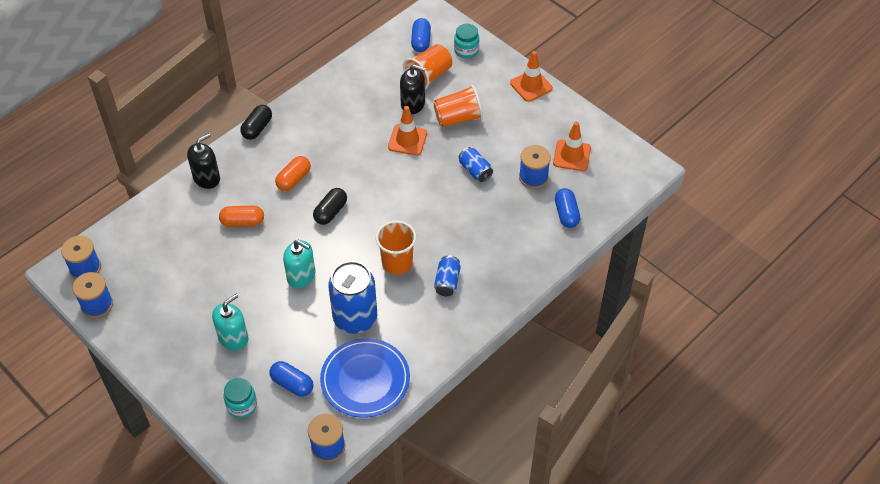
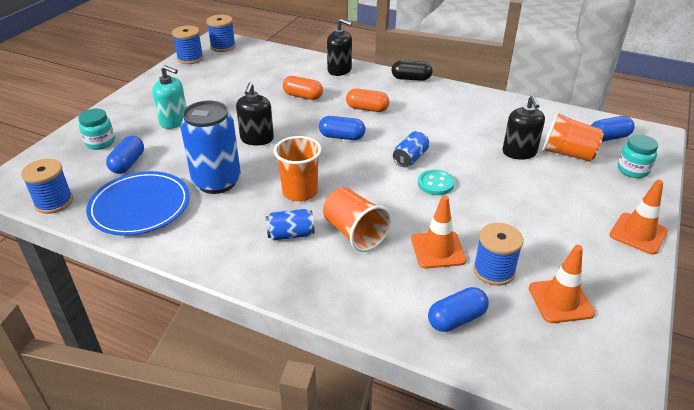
camera: 70 degrees right, 15 degrees down
(242, 222) = (303, 96): orange capsule -> orange capsule turned 45 degrees counterclockwise
(301, 276) = (257, 139): turquoise soap dispenser -> black soap dispenser
(330, 212) = (342, 137): black capsule -> blue capsule
(407, 140) = (468, 160): orange traffic cone -> orange traffic cone (438, 250)
(427, 172) = (435, 184): none -> turquoise button
(458, 118) = (530, 187): orange cup -> orange cup (354, 233)
(475, 170) = (465, 218): blue can -> blue can (410, 158)

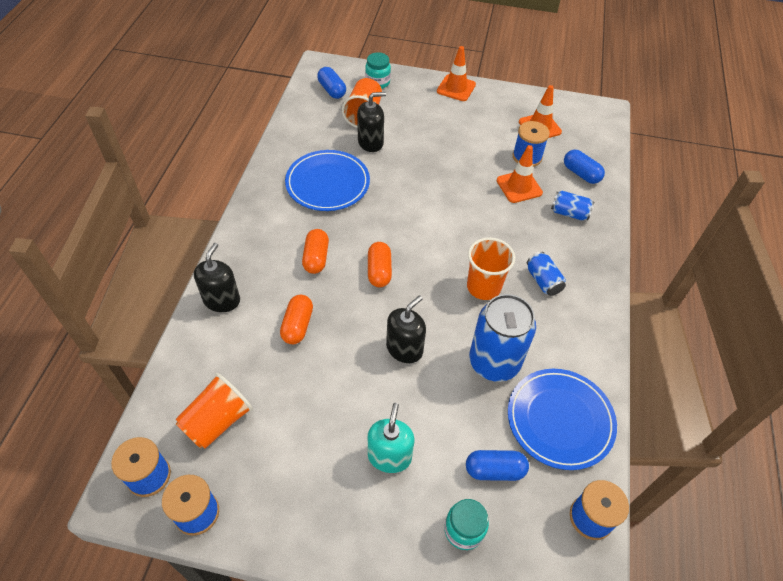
camera: 105 degrees left, 15 degrees up
(257, 139) = (404, 348): black soap dispenser -> black soap dispenser turned 45 degrees counterclockwise
(342, 137) = (379, 271): blue capsule -> orange capsule
(354, 233) = (522, 238): orange cup -> orange cup (217, 421)
(410, 158) = (402, 213): blue can -> blue can (569, 213)
(411, 78) = (238, 227): black capsule -> none
(435, 184) = (436, 193): turquoise button -> none
(458, 122) = (327, 183): none -> blue plate

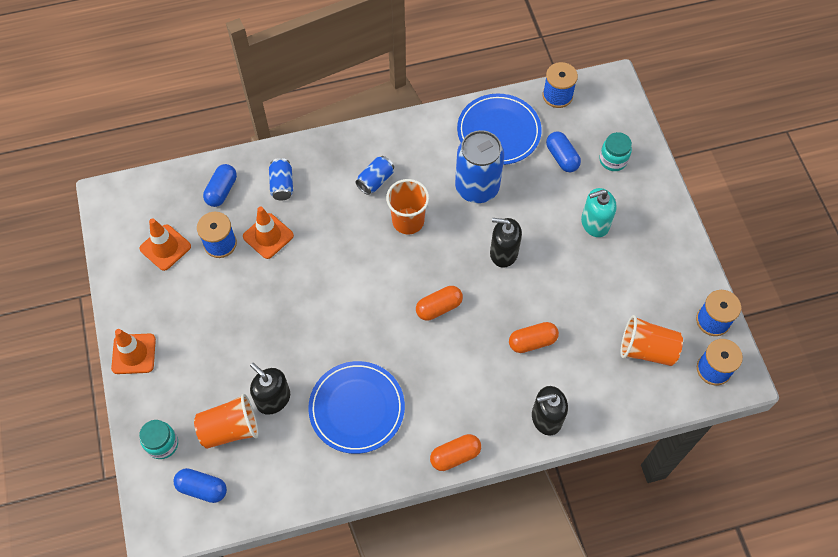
camera: 115 degrees left, 10 degrees up
(316, 258) = (455, 366): orange capsule -> orange capsule (455, 455)
(332, 90) = (202, 488): blue capsule -> blue capsule turned 75 degrees clockwise

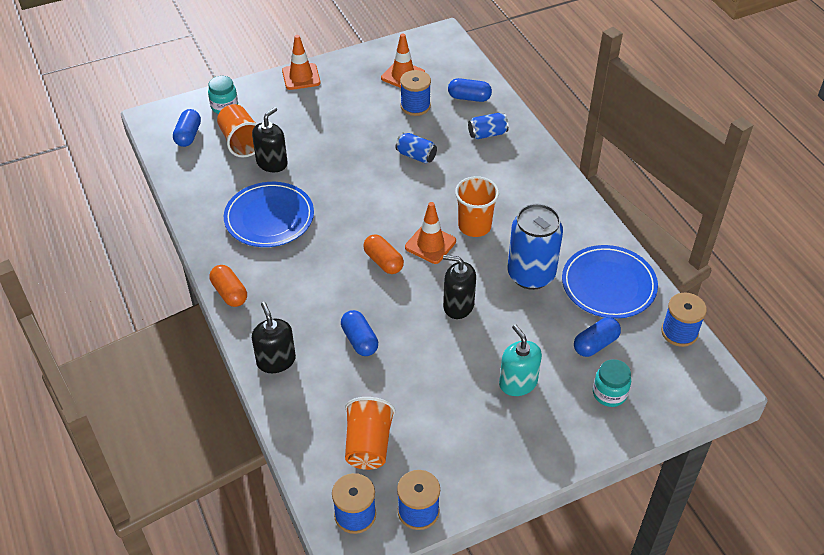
camera: 80 degrees right, 15 degrees down
(268, 236) = (431, 134): orange traffic cone -> orange traffic cone (430, 244)
(375, 180) = (513, 196): blue can -> blue can (416, 156)
(503, 253) = (458, 305): black soap dispenser -> black soap dispenser turned 75 degrees counterclockwise
(532, 342) = (359, 340): orange capsule -> blue capsule

